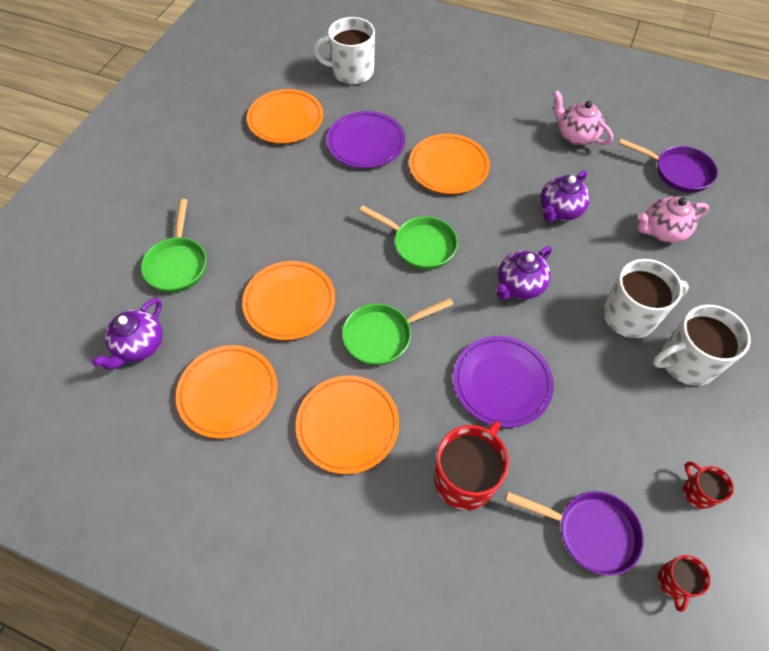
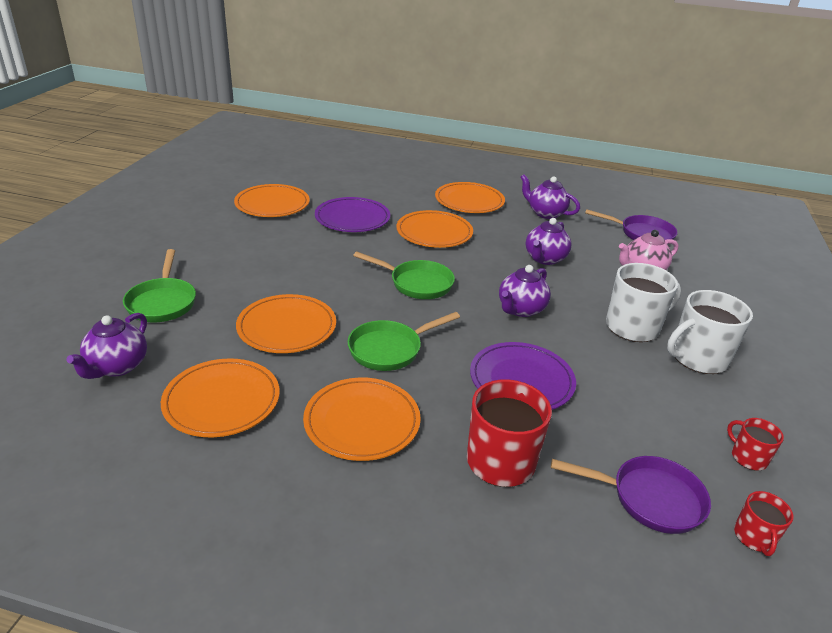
camera: 10 degrees left, 25 degrees down
(352, 72) = (333, 176): white mug -> none
(494, 114) = (469, 201): none -> orange plate
(575, 136) = (545, 213): pink teapot -> purple teapot

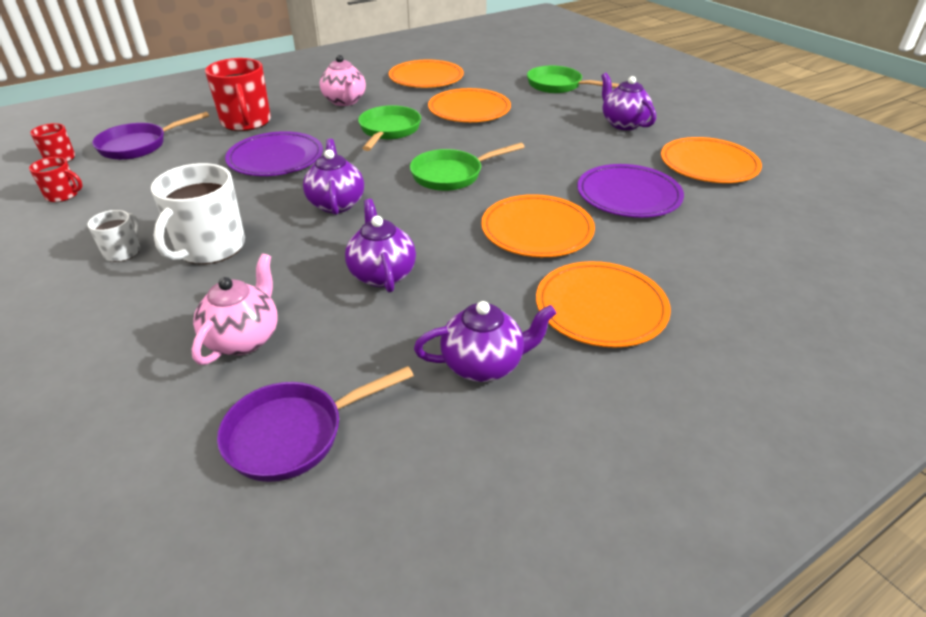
camera: 135 degrees right, 5 degrees up
(117, 366) = (499, 64): purple teapot -> purple teapot (623, 124)
(362, 422) = (345, 101): orange plate -> pink teapot
(697, 358) = (123, 252): white mug -> white mug, size x0.52

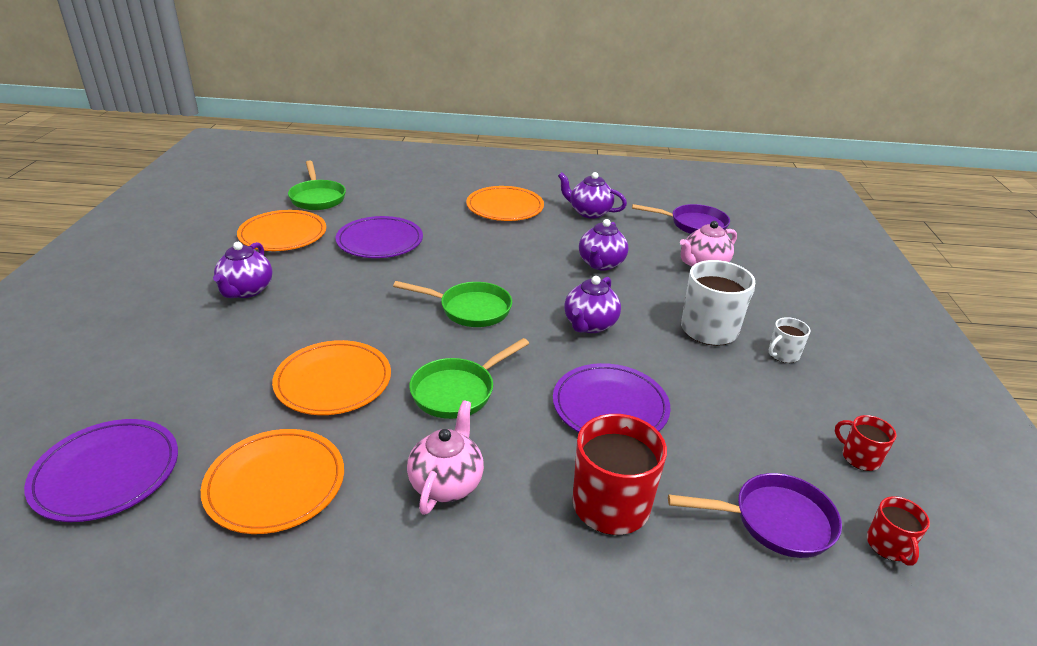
camera: 145 degrees left, 5 degrees down
(501, 60) = (106, 473): none -> purple plate
(537, 230) = (475, 248): orange plate -> none
(558, 86) = (175, 370): green pan -> green pan (317, 198)

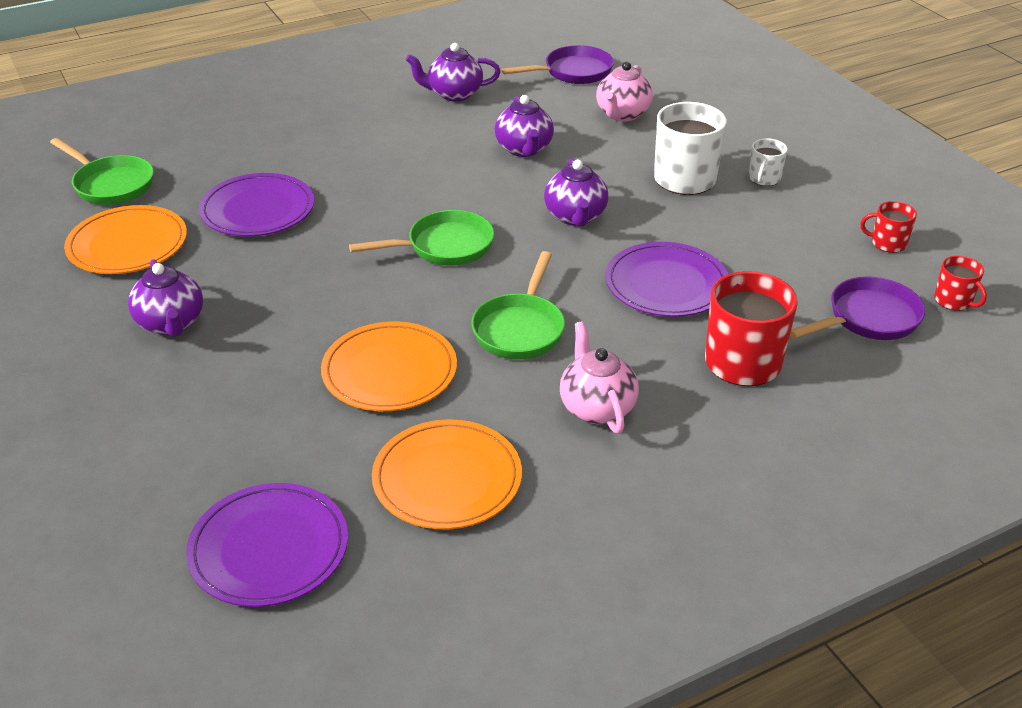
camera: 30 degrees left, 5 degrees up
(505, 207) = (355, 119): orange plate -> none

